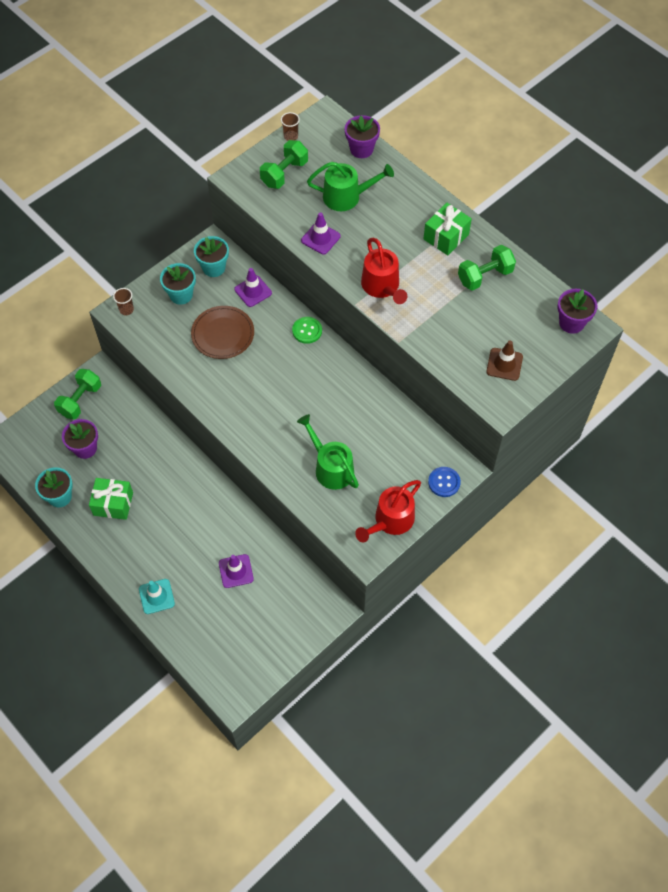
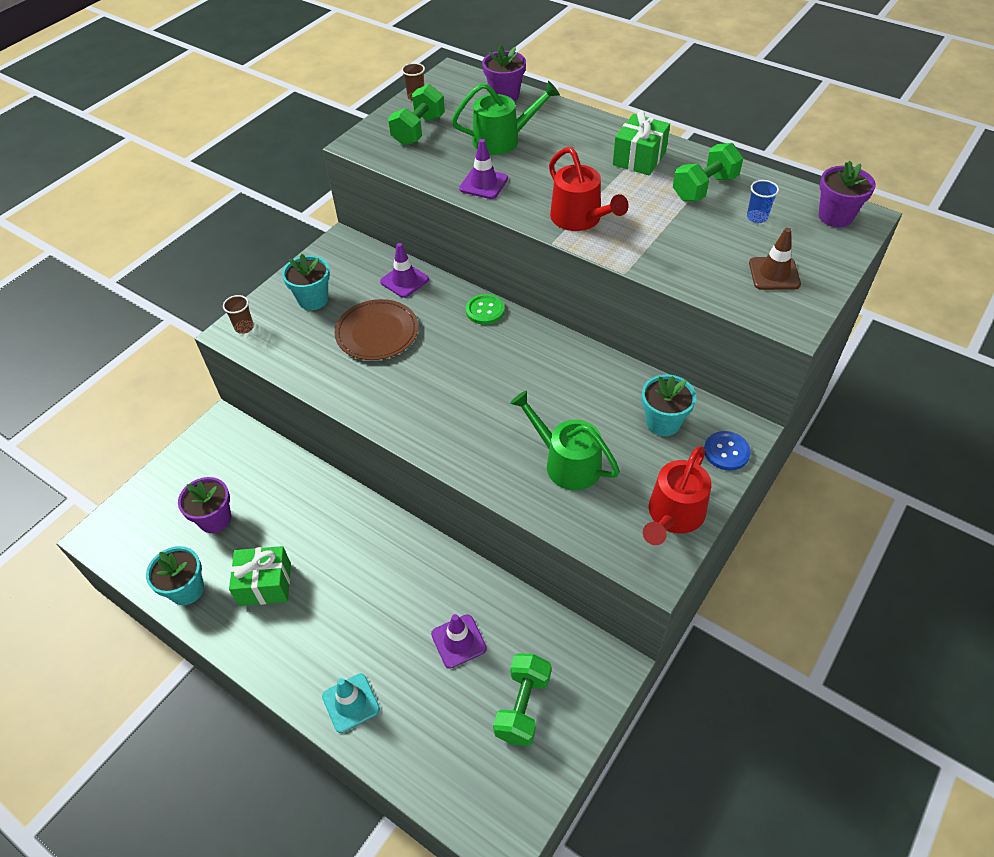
camera: 10 degrees left, 10 degrees down
(80, 400) = (200, 461): green dumbbell -> green dumbbell (522, 706)
(214, 267) = (349, 265): turquoise flower pot -> turquoise flower pot (663, 422)
(513, 312) = (757, 217): none -> blue cup

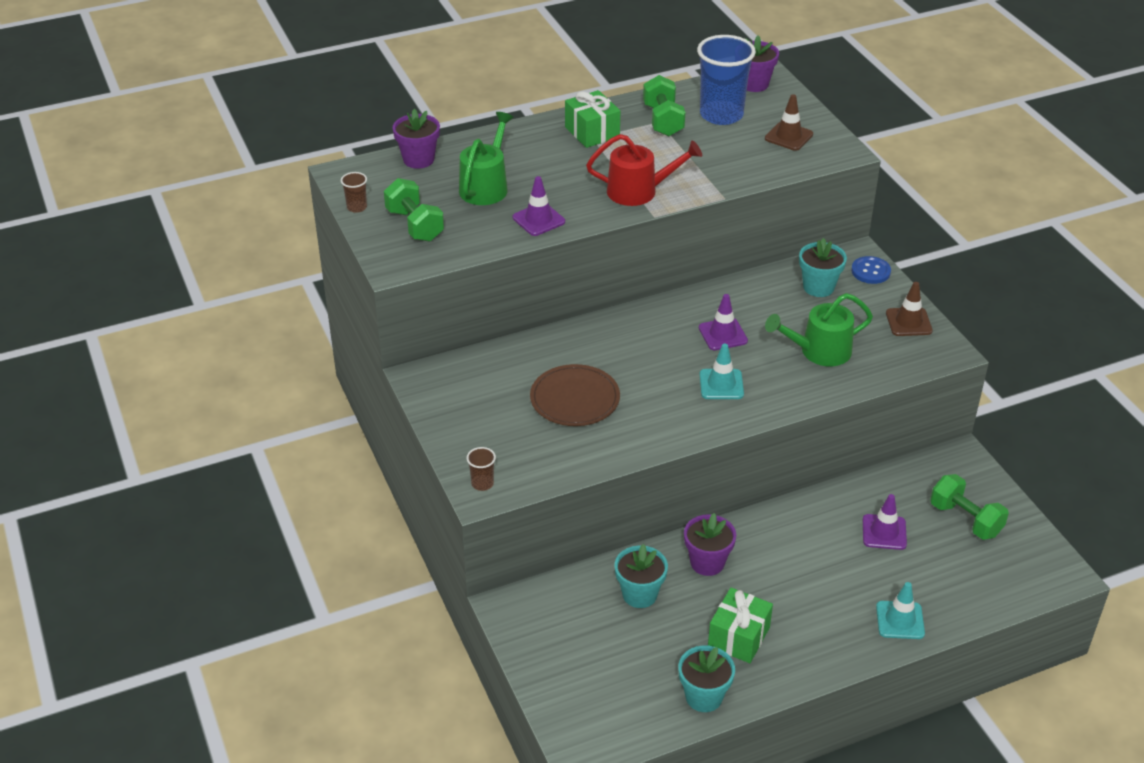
camera: 60 degrees left, 10 degrees down
(215, 519) = (632, 650): purple flower pot -> purple flower pot (707, 562)
(313, 299) = (487, 424): turquoise flower pot -> turquoise flower pot (639, 594)
(404, 281) = (520, 357): purple traffic cone -> purple traffic cone (723, 334)
(463, 413) = (721, 384): none -> turquoise traffic cone
(485, 310) = (608, 325): green button -> none
(673, 515) = (908, 322): red watering can -> brown traffic cone
(757, 217) = (721, 115): blue cup -> blue cup, size x2.35

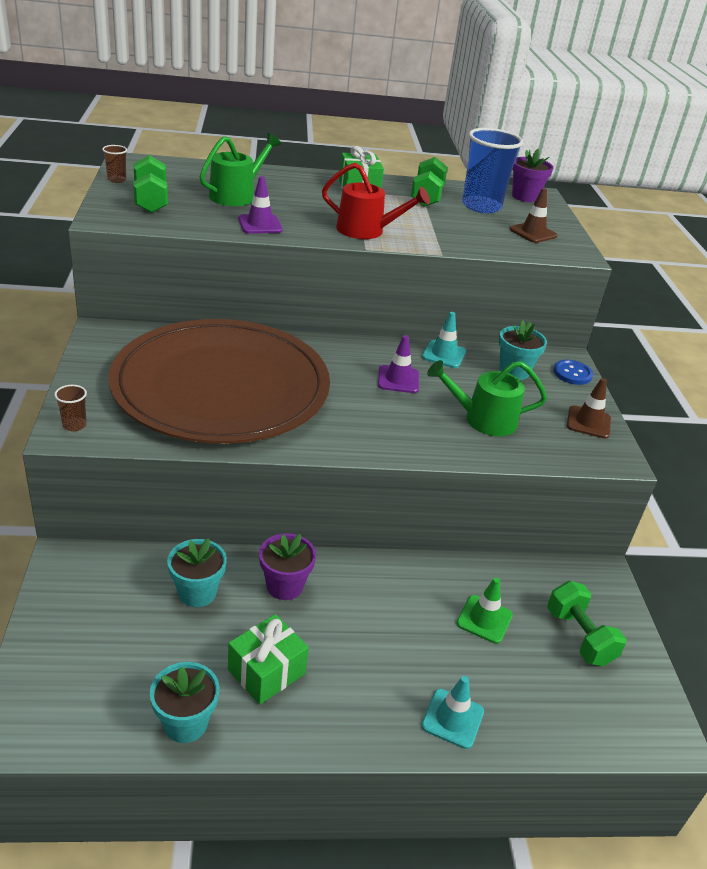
camera: 15 degrees right, 5 degrees down
(418, 159) = (199, 168): purple flower pot -> none
(575, 398) = (221, 386): brown plate -> brown plate, size x2.38
(721, 384) = (368, 417): turquoise traffic cone -> turquoise traffic cone (443, 354)
(884, 532) = (484, 619): purple traffic cone -> green traffic cone

